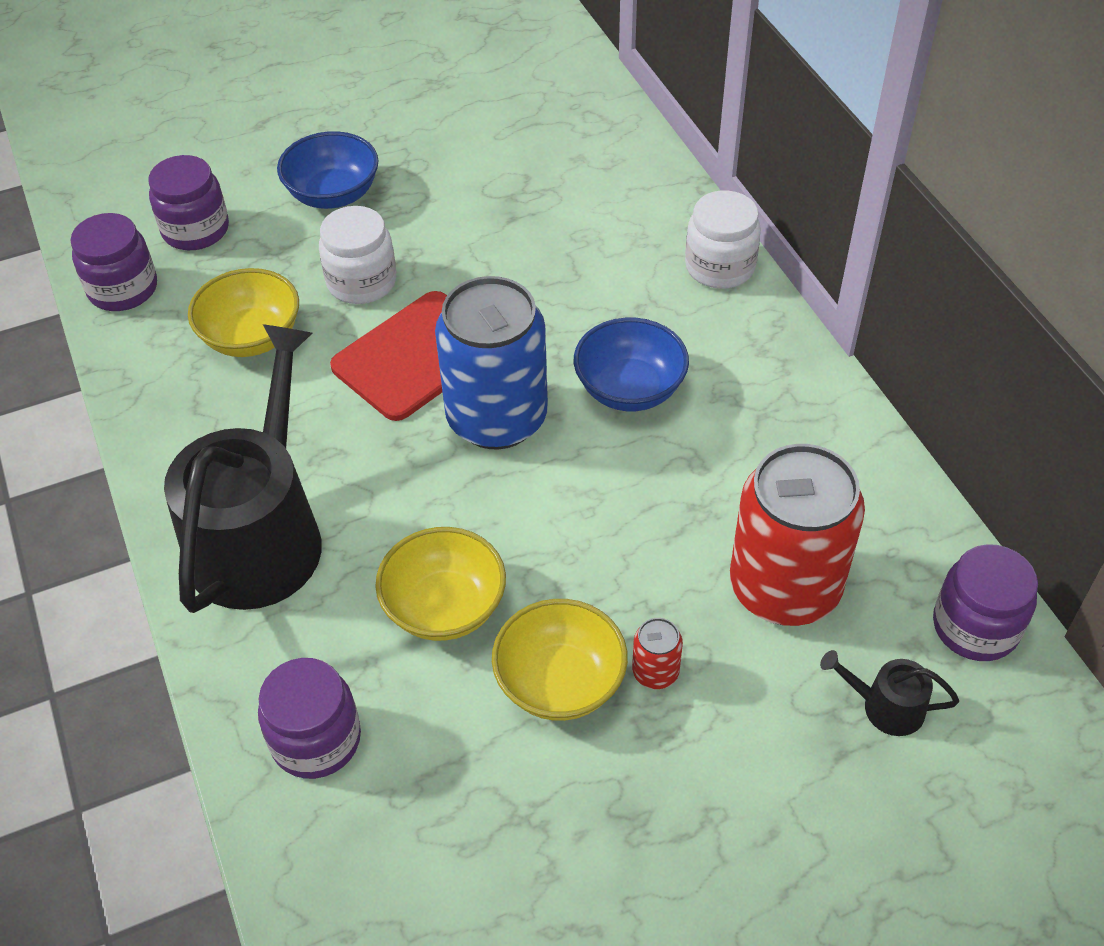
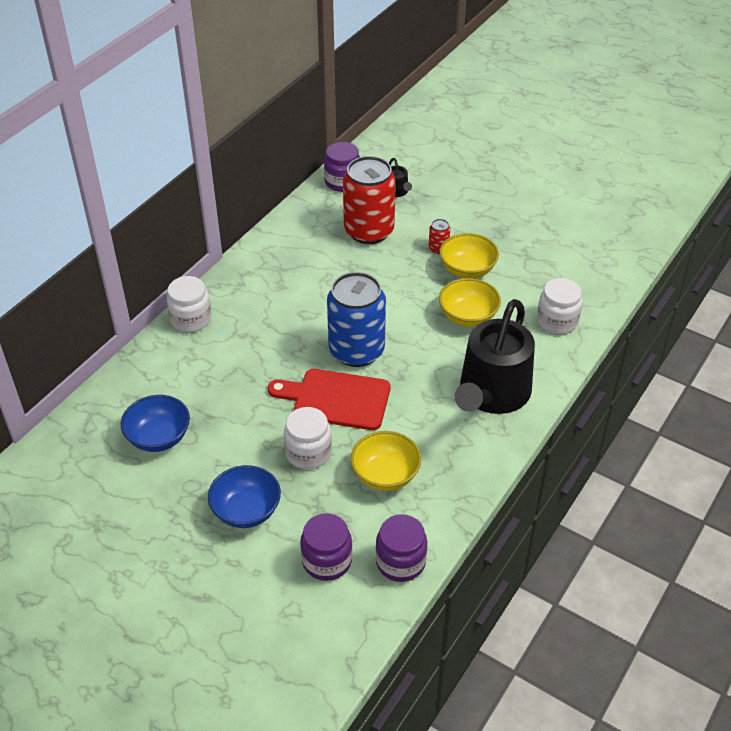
camera: 125 degrees left, 5 degrees down
(261, 535) = (492, 394): black watering can -> black watering can turned 45 degrees counterclockwise
(316, 739) = (557, 321): purple jar -> white jar
(629, 389) = (301, 315): blue bowl -> blue bowl (158, 437)

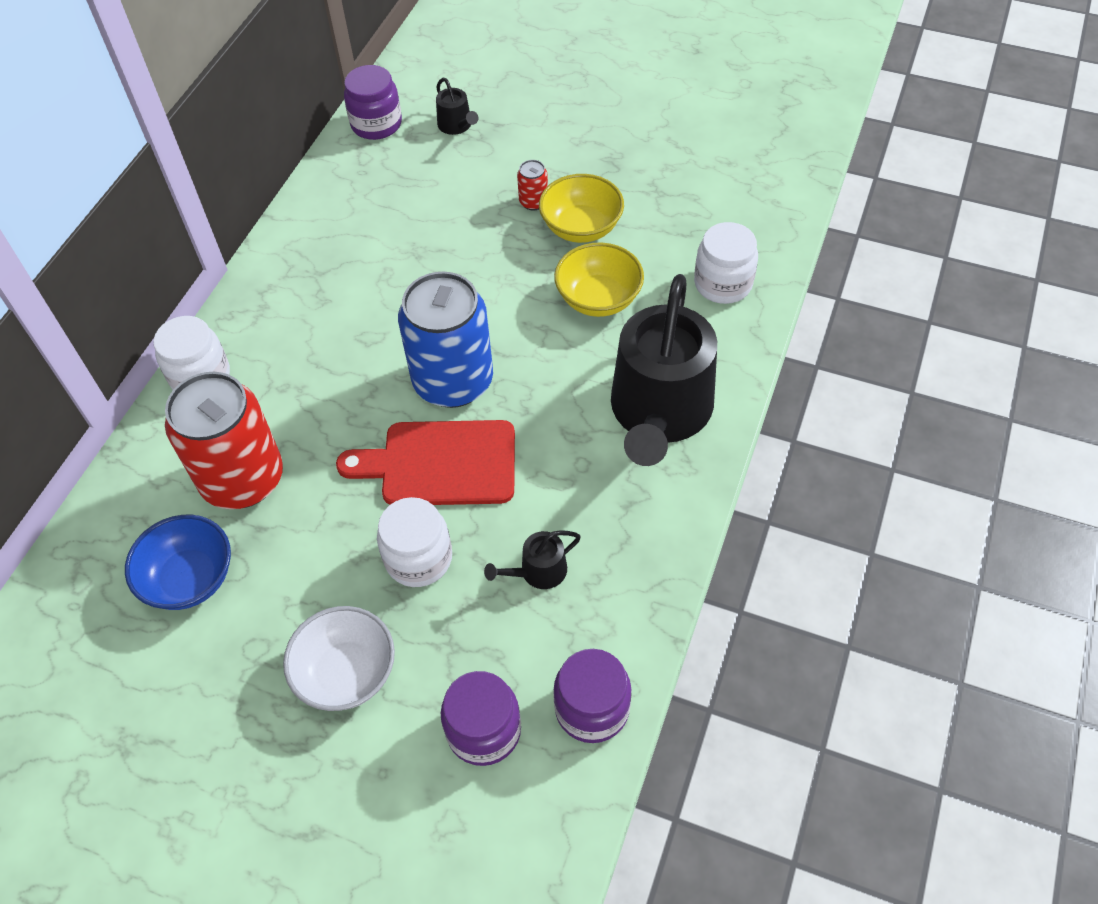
camera: 10 degrees left, 10 degrees up
(246, 511) = (346, 673): blue bowl -> white bowl
(369, 231) = (430, 192): red can -> red can (243, 479)
(385, 475) = (538, 571): yellow bowl -> black watering can

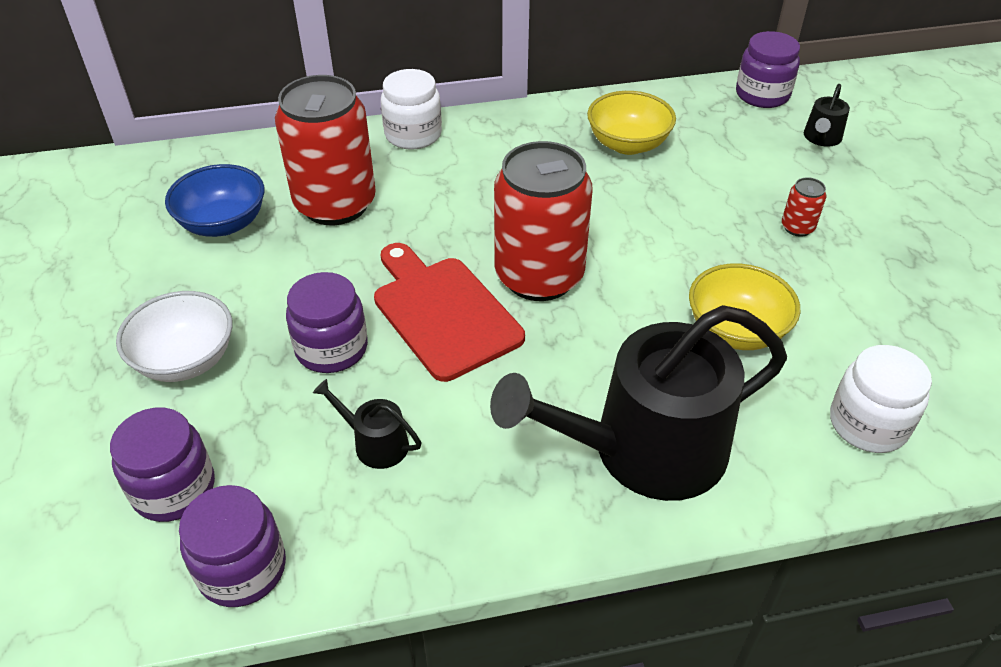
camera: 55 degrees right, 10 degrees down
(418, 558) = (331, 348): white jar -> purple jar
(453, 381) = (539, 276): blue can -> red can
(581, 227) = (807, 275): yellow bowl -> yellow bowl (628, 144)

